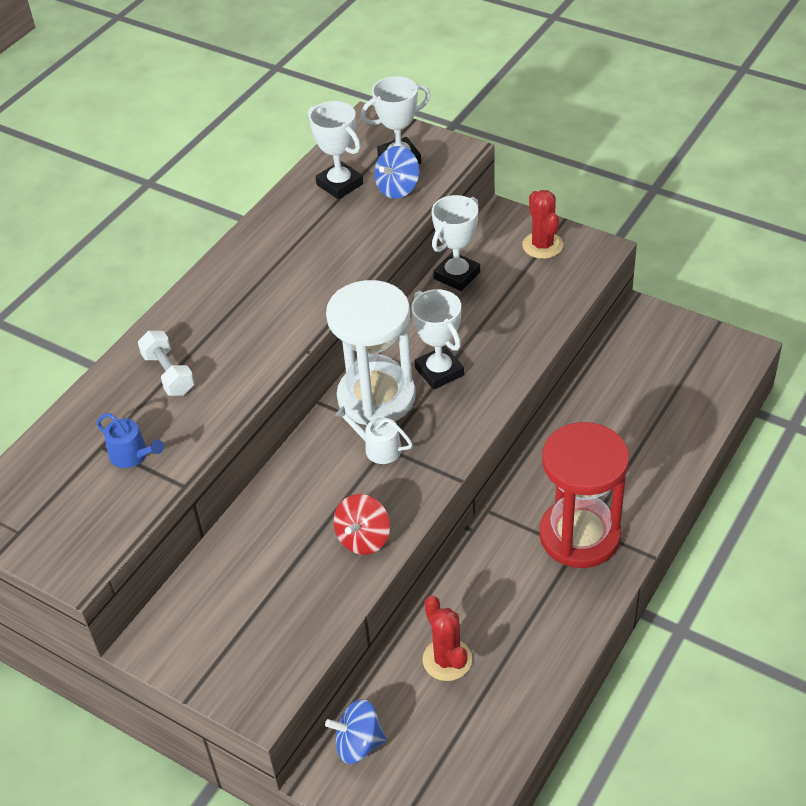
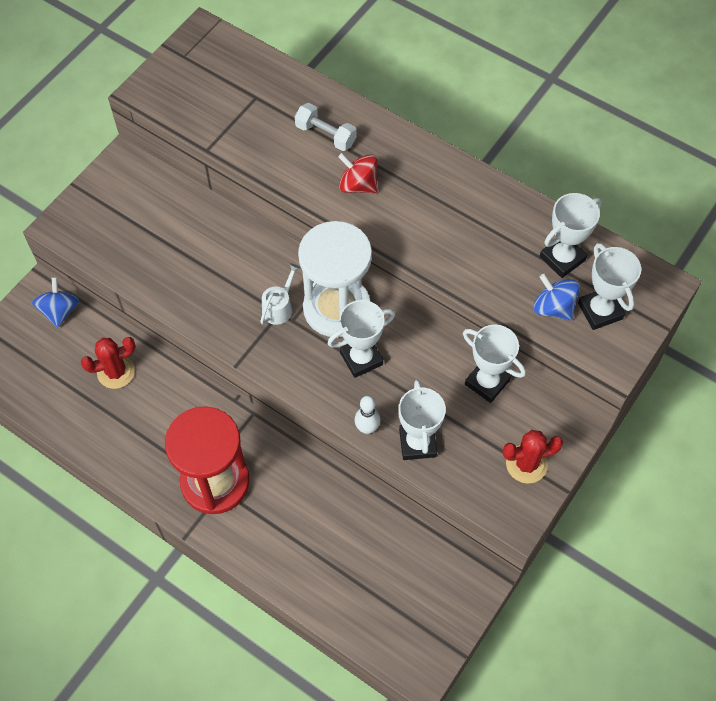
camera: 90 degrees right, 15 degrees up
(132, 455) = (243, 116): blue watering can -> none
(168, 374) = (326, 135): white dumbbell -> white dumbbell turned 60 degrees clockwise
(363, 538) = (188, 293): red spinning top -> red spinning top (358, 185)
(523, 360) = (367, 428): none -> white bowling pin
(533, 321) = (417, 443): none -> white trophy

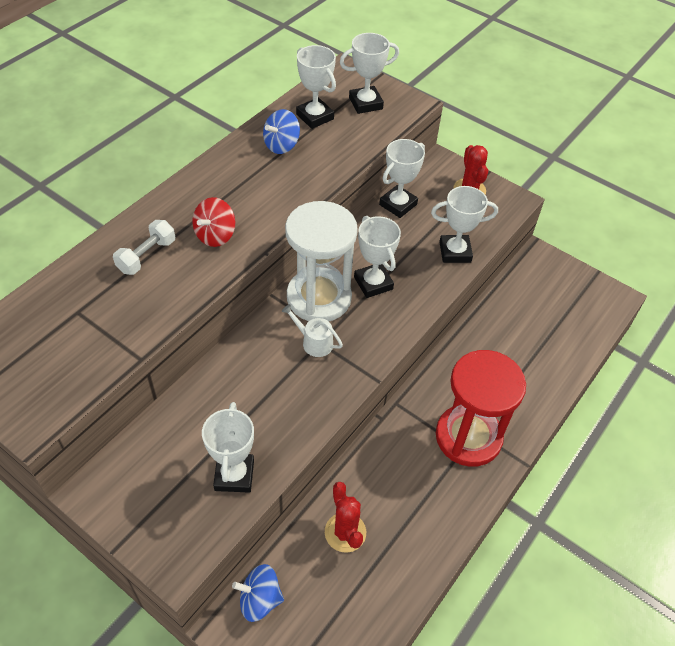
camera: 90 degrees left, 10 degrees down
(135, 256) = (234, 475): none -> white trophy
(367, 428) = (442, 284): white bowling pin -> none
(553, 307) = (361, 127): blue spinning top -> blue spinning top (281, 145)

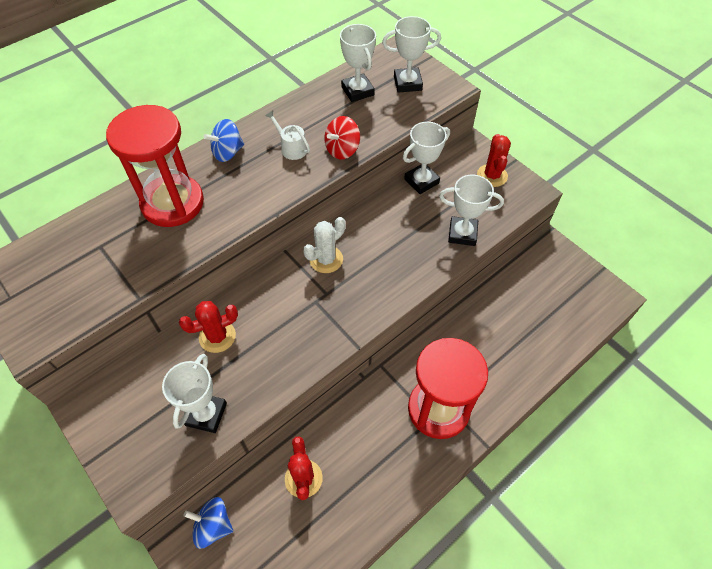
camera: 15 degrees right, 5 degrees up
(146, 256) = (172, 203): white dumbbell -> red hourglass
(215, 235) = (237, 192): red spinning top -> red spinning top (342, 150)
(222, 394) = (217, 336): none -> red cactus
(281, 145) = (320, 115): blue spinning top -> blue spinning top (228, 152)
(314, 342) = (310, 301): white watering can -> white watering can (291, 148)
(319, 297) = (326, 259): white hourglass -> white cactus
(373, 283) = (378, 253): white trophy -> none

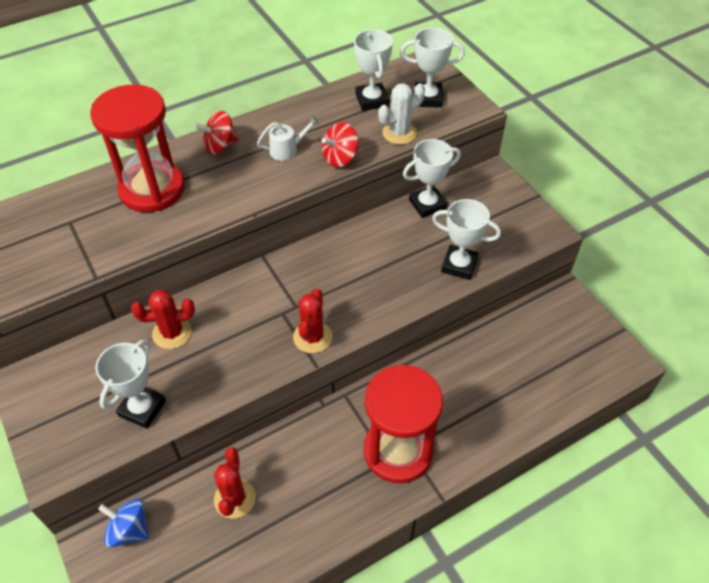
camera: 10 degrees right, 5 degrees down
(228, 152) = (220, 146): blue spinning top -> red spinning top
(291, 148) = (287, 150): white watering can -> white watering can turned 105 degrees clockwise
(326, 259) = (304, 271): white cactus -> white cactus (399, 133)
(492, 175) = (507, 209): red cactus -> red cactus (312, 337)

